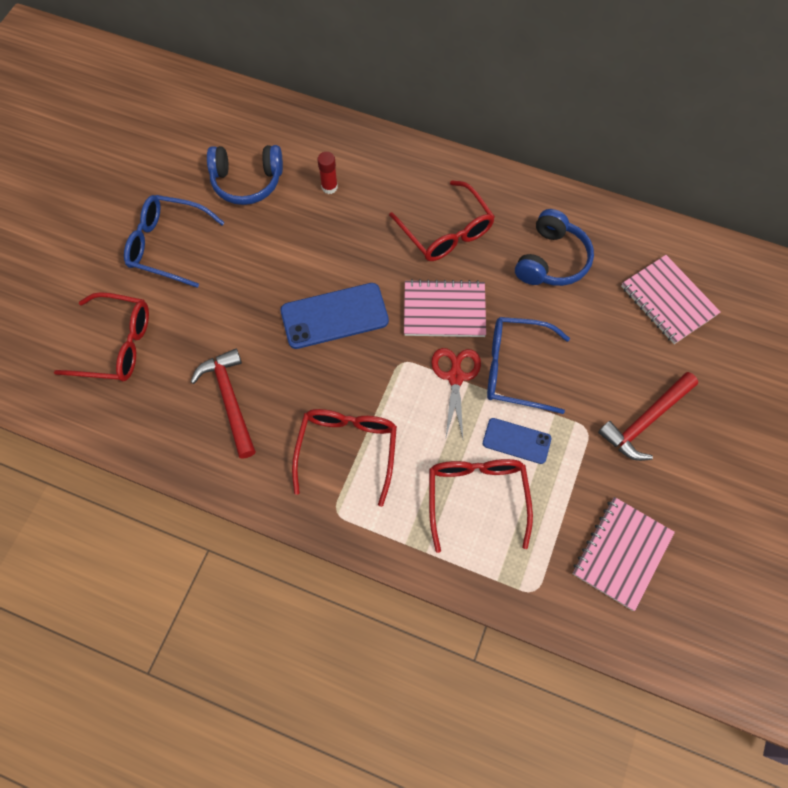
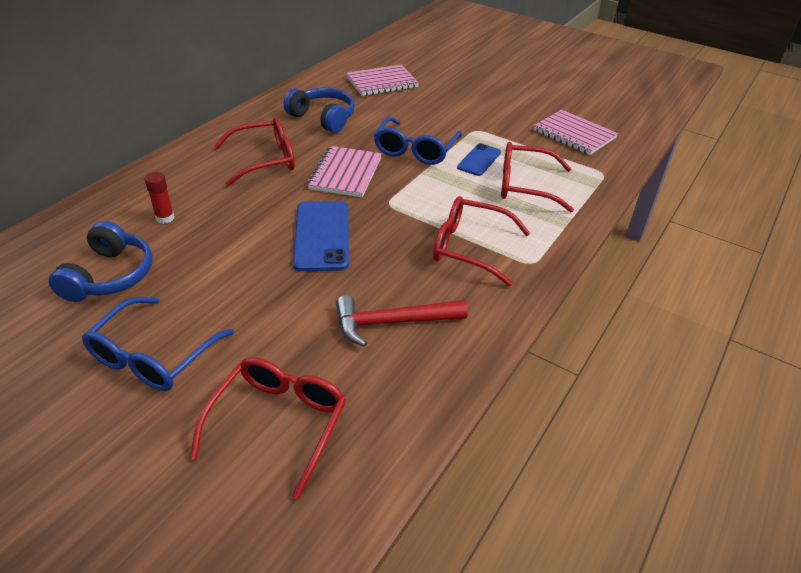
camera: 80 degrees left, 25 degrees down
(455, 377) = (413, 178): red scissors -> none
(646, 421) = (474, 107): red hammer -> none

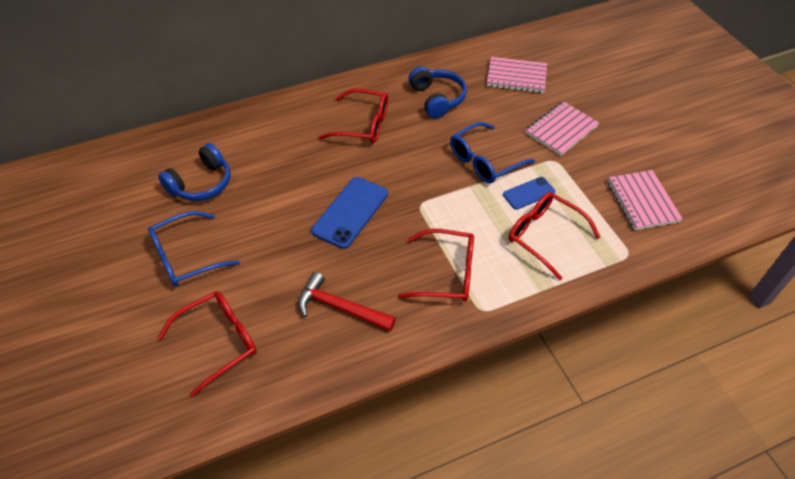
camera: 35 degrees right, 10 degrees up
(165, 218) = (262, 150): red glue stick -> none
(345, 173) = (411, 162): pink notebook -> pink notebook (561, 130)
(470, 248) = (446, 273): red glasses -> red glasses turned 135 degrees clockwise

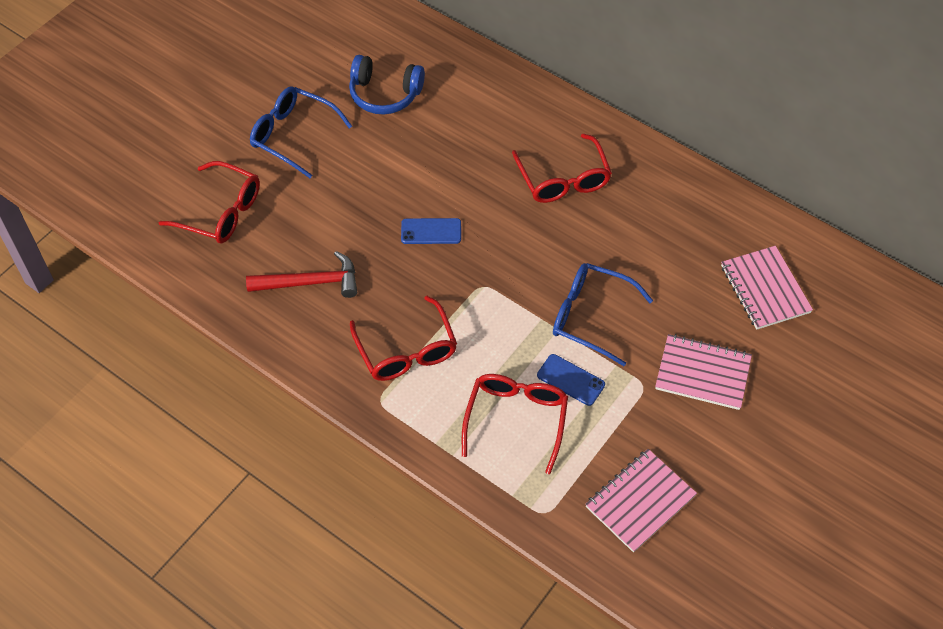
camera: 60 degrees right, 5 degrees up
(340, 308) = (310, 282): red hammer -> red hammer turned 90 degrees clockwise
(350, 212) = (431, 231): blue phone -> blue phone, size x0.59
(437, 99) = (659, 227): blue headphones -> none

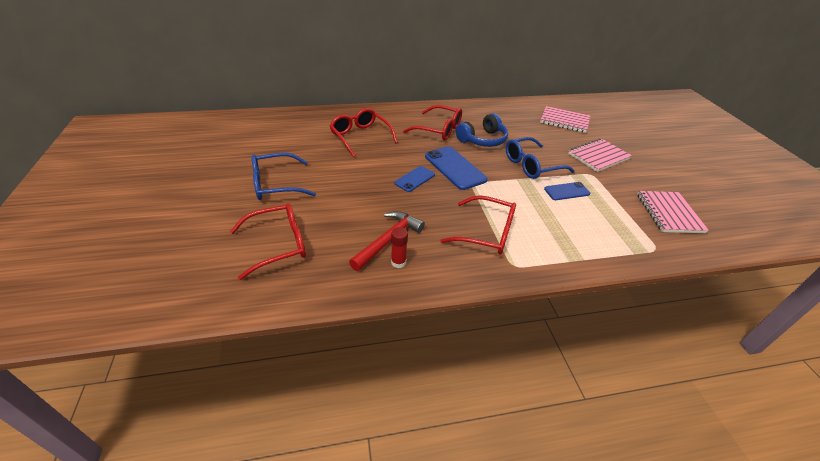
camera: 50 degrees left, 15 degrees down
(289, 311) = (398, 262): none -> red glue stick
(385, 94) = (306, 144): blue headphones -> blue headphones (482, 140)
(495, 250) = (455, 168): none -> blue phone
(516, 419) = (578, 222): red glasses -> red glasses (360, 137)

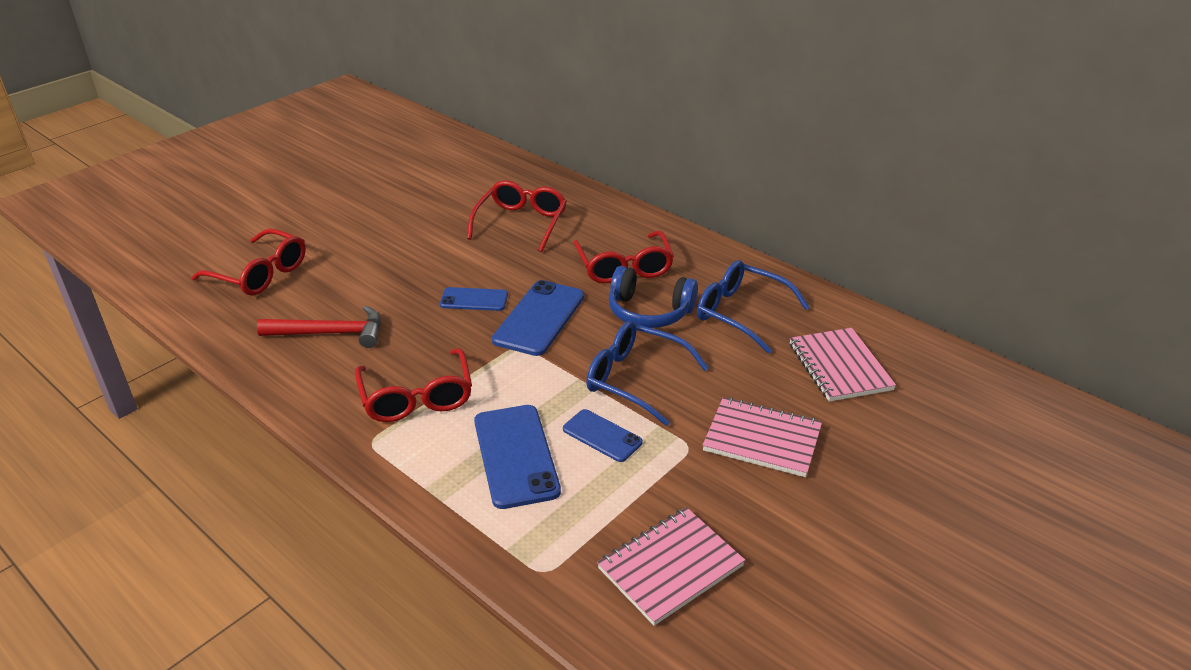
camera: 55 degrees right, 5 degrees down
(276, 184) = (356, 223): blue glasses -> blue glasses (741, 313)
(398, 262) = (298, 356): red glue stick -> none
(563, 221) = (516, 456): none -> blue phone

